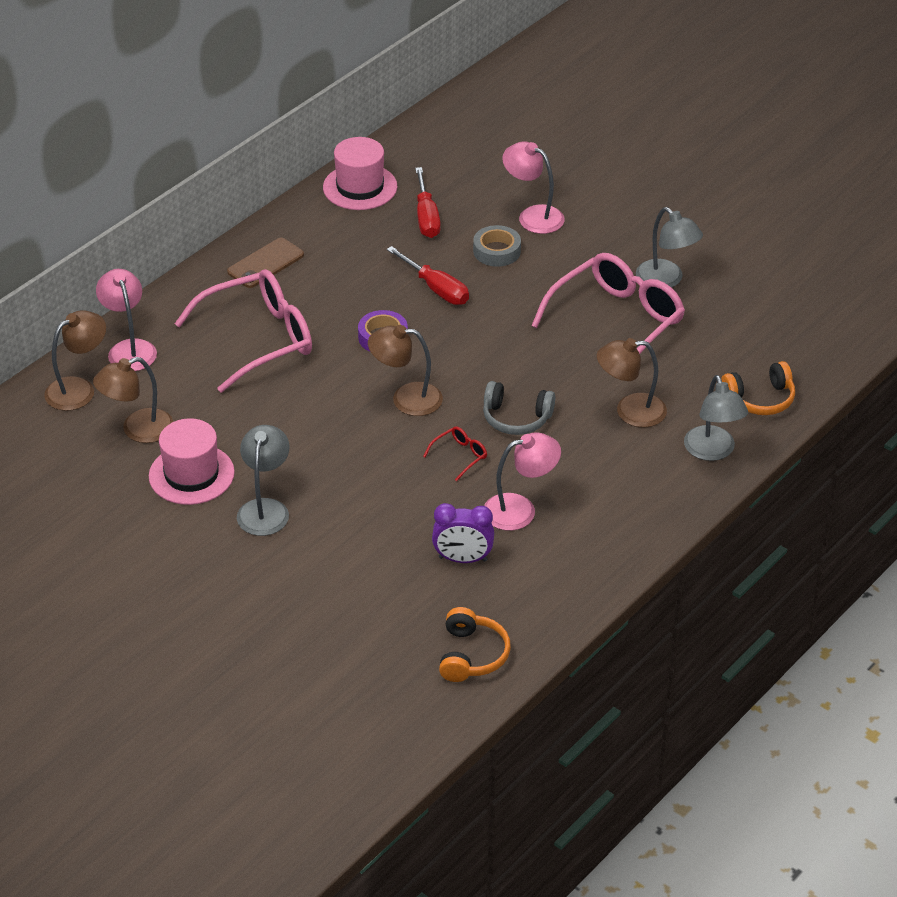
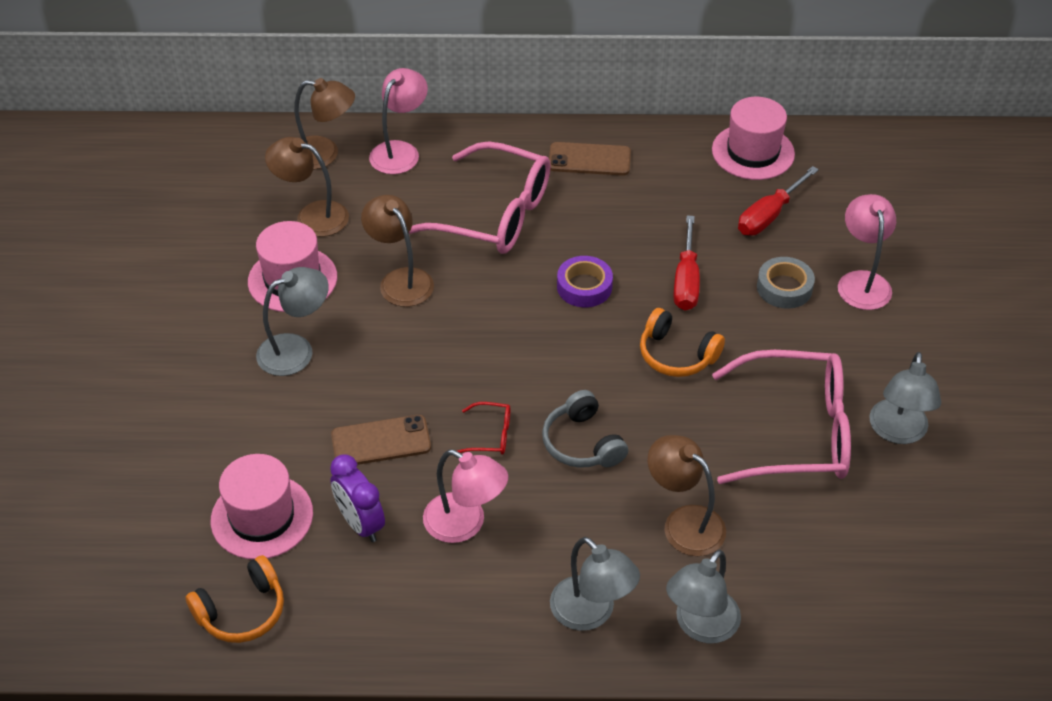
camera: 50 degrees right, 5 degrees up
(401, 605) = (262, 517): none -> pink hat
(403, 511) = (381, 441): none -> brown phone
(406, 399) = (524, 352): brown lamp -> brown lamp (400, 280)
(652, 492) = (591, 613): none -> grey lamp
(760, 399) = (819, 618): orange headphones -> orange headphones (676, 355)

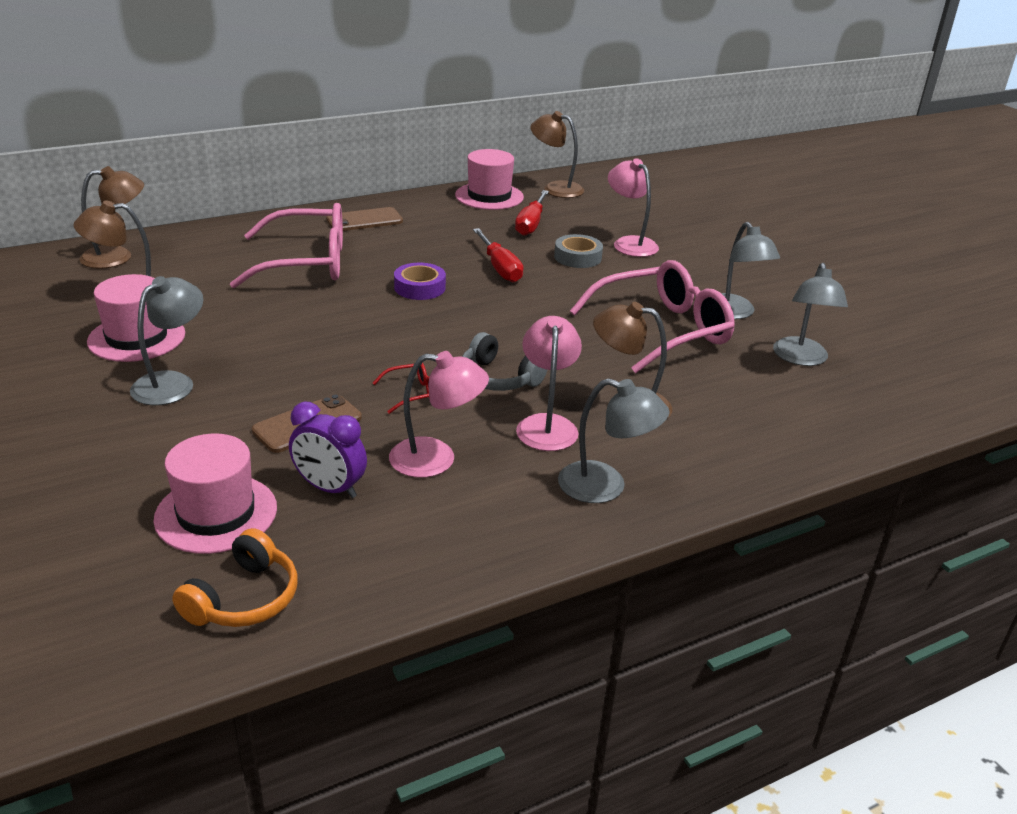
camera: 30 degrees left, 15 degrees down
(400, 151) = (191, 243): pink lamp -> pink lamp (546, 425)
(400, 280) = (248, 316): brown lamp -> brown lamp (555, 188)
(676, 355) = (530, 309): orange headphones -> none
(700, 626) = (704, 467): grey lamp -> grey lamp (801, 358)

